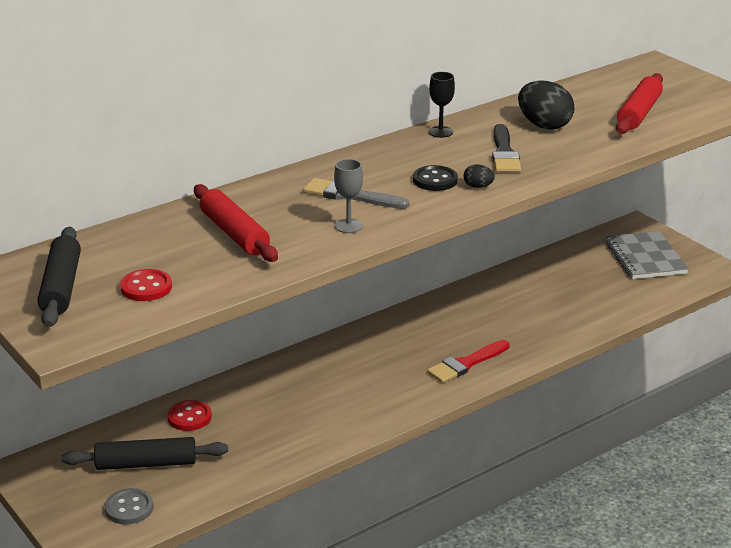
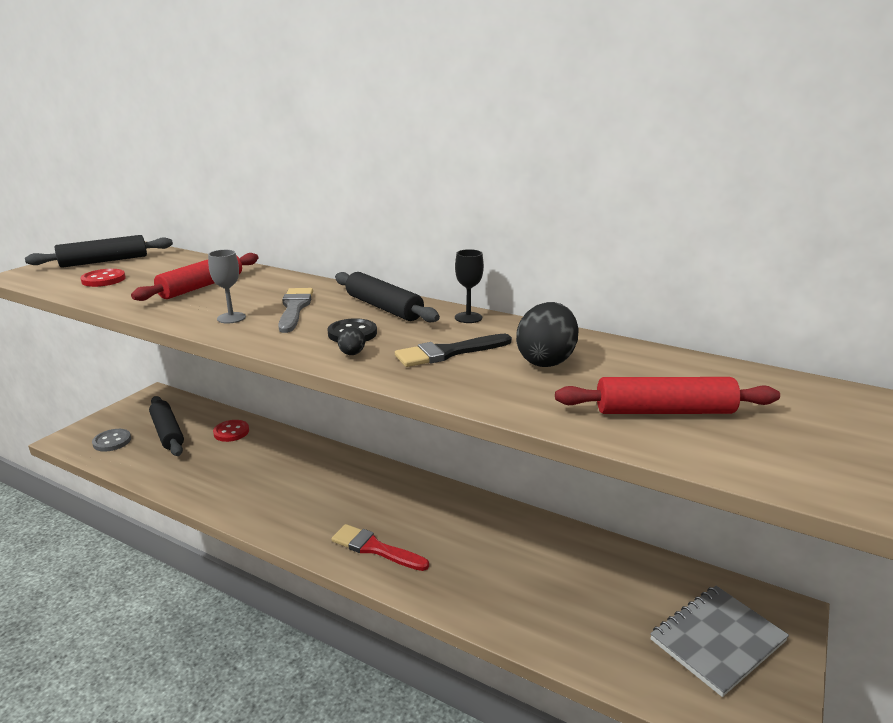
camera: 65 degrees right, 5 degrees down
(385, 159) = (383, 307): none -> black rolling pin

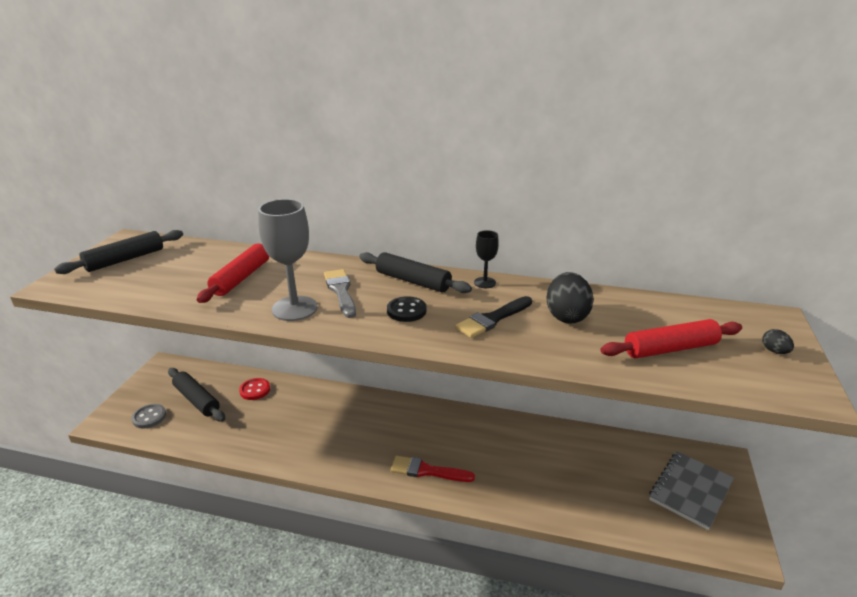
camera: 15 degrees left, 5 degrees up
(103, 279) = (143, 281): red button -> none
(231, 318) = (294, 308): grey goblet -> grey goblet, size x1.91
(352, 354) = (420, 331): black egg -> black egg (774, 351)

